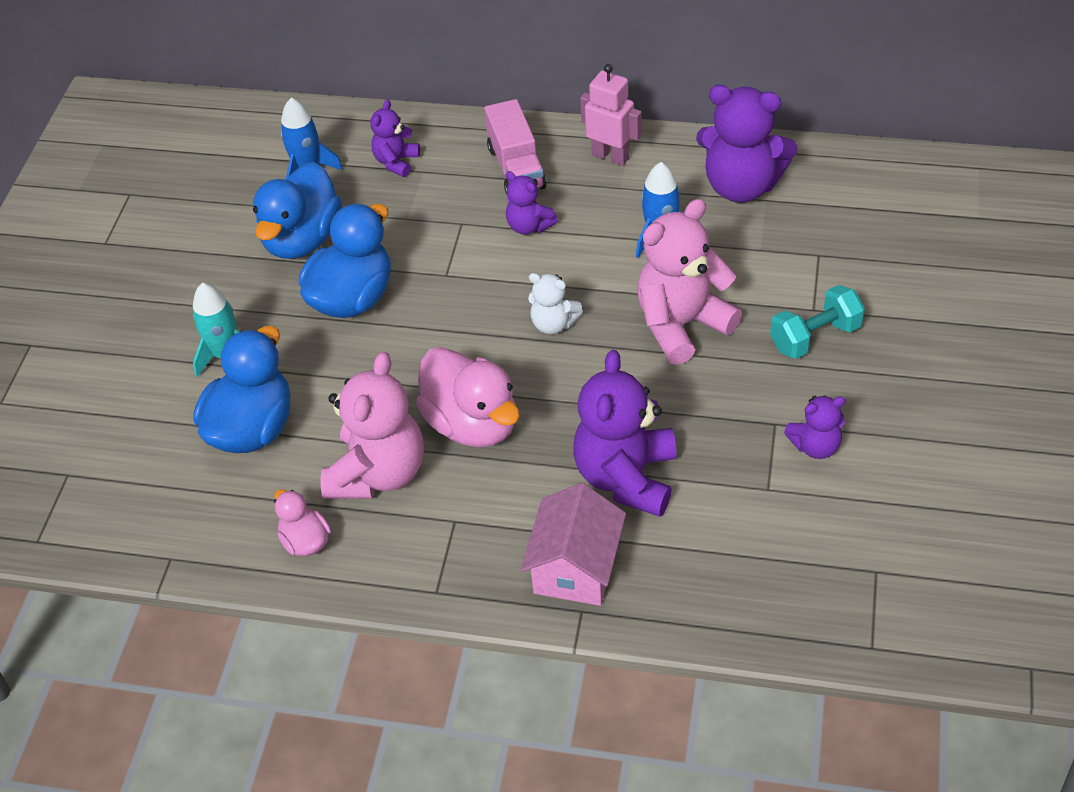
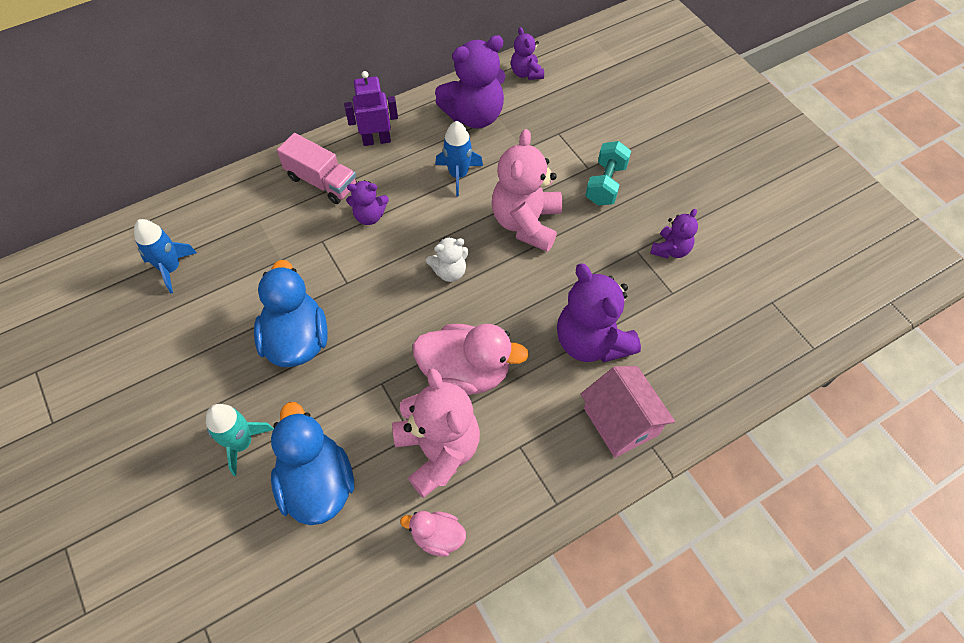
camera: 45 degrees left, 10 degrees up
(302, 239) = (217, 321): blue duck -> none
(396, 162) = (232, 224): purple teddy bear -> purple teddy bear (526, 73)
(610, 156) = (376, 140): pink robot -> purple robot

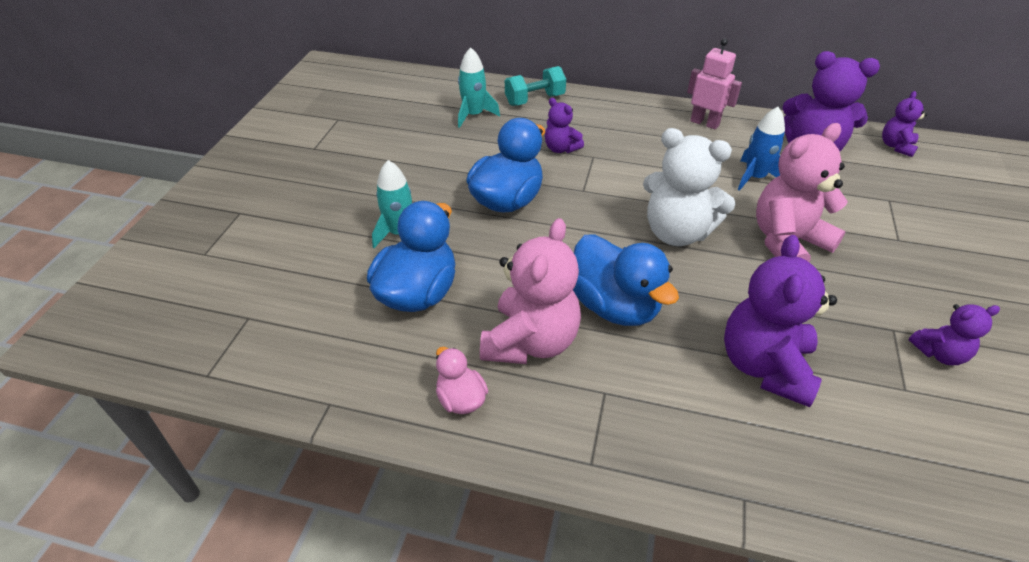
camera: 45 degrees right, 15 degrees down
(171, 268) = (473, 115): blue rocket -> turquoise rocket
(322, 182) = (632, 124): pink truck -> none
(369, 216) = (647, 162): purple teddy bear -> purple teddy bear (561, 148)
(376, 140) = (704, 123): purple robot -> pink robot
(449, 271) = (677, 232): white teddy bear -> white teddy bear, size x1.91
(465, 372) = (614, 306): pink duck -> blue duck
(606, 184) = (907, 261): turquoise dumbbell -> turquoise dumbbell (535, 100)
(621, 421) = (731, 451): pink house -> none

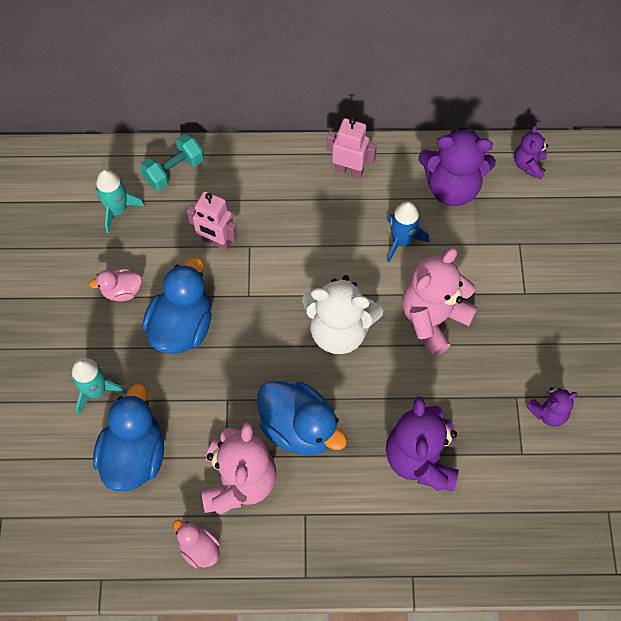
camera: 15 degrees left, 20 degrees up
(456, 166) = (122, 291): none -> pink duck
(561, 148) = (216, 241): purple teddy bear -> pink robot

